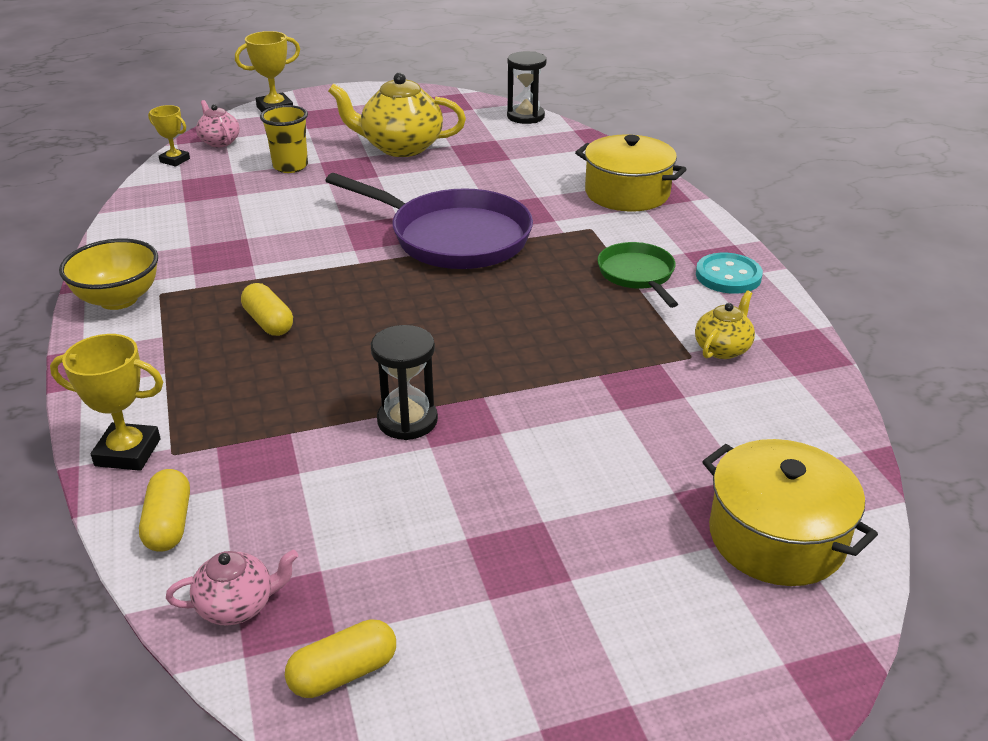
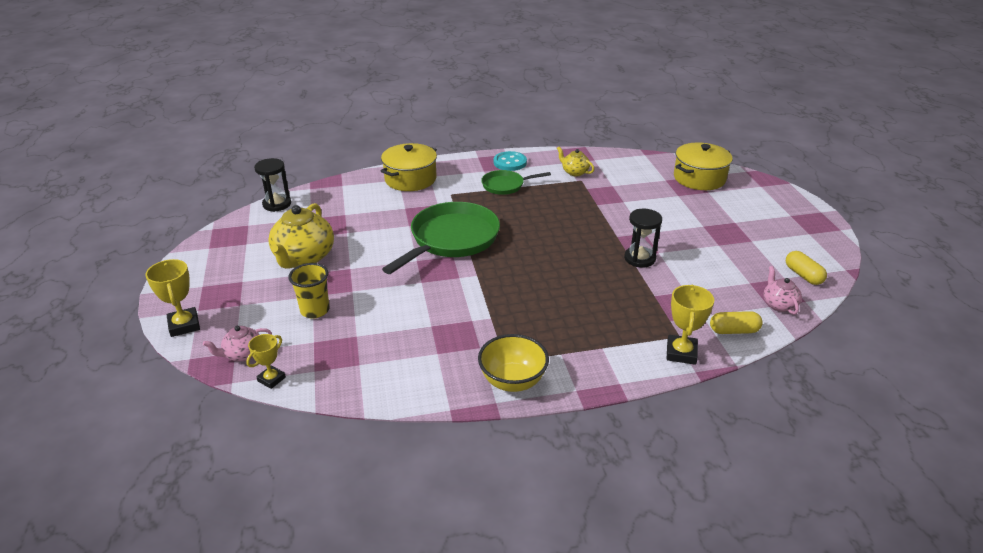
camera: 85 degrees left, 0 degrees up
(268, 322) = (546, 309): yellow capsule -> none
(453, 237) = (451, 239): purple pan -> green pan

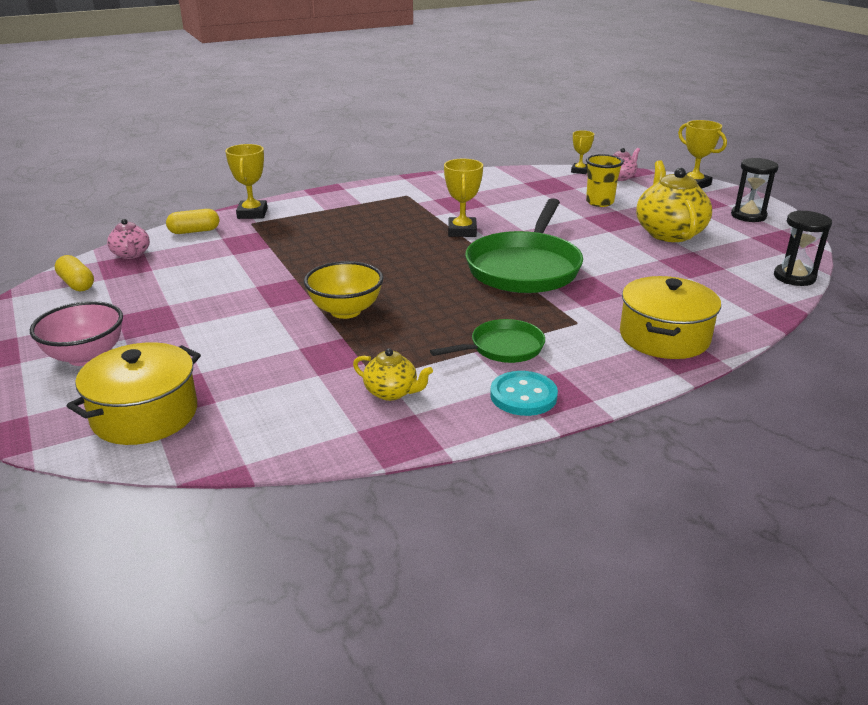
camera: 165 degrees right, 5 degrees down
(476, 288) = (462, 231): none -> yellow trophy
(512, 381) = (396, 187): yellow bowl -> yellow bowl (345, 311)
(639, 258) = (282, 276): black hourglass -> black hourglass (748, 216)
(752, 213) = (86, 356): none -> pink bowl

